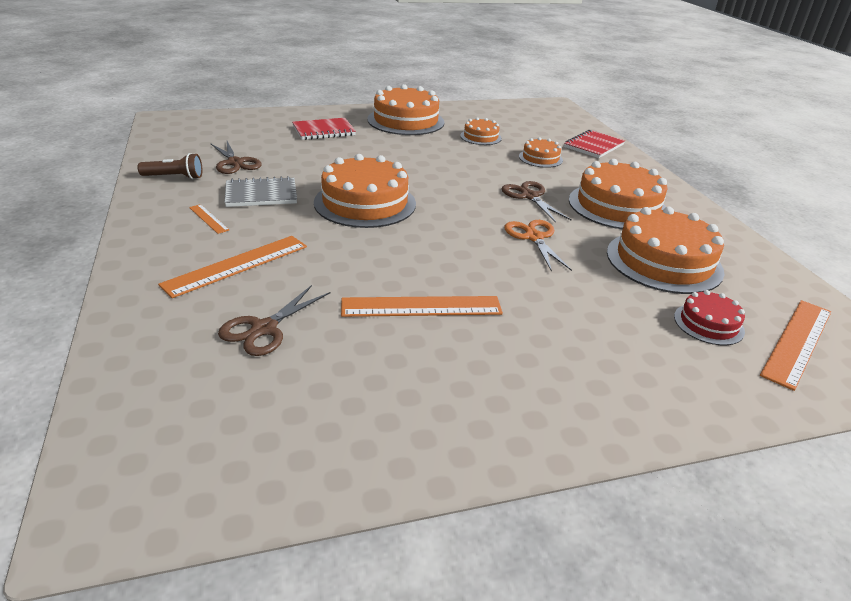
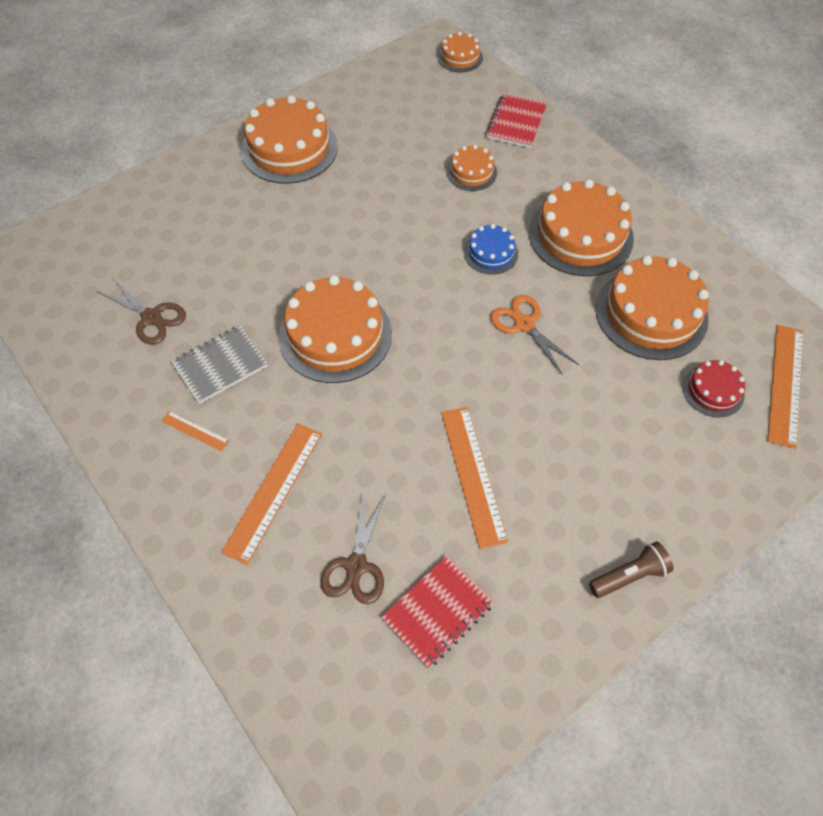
camera: 20 degrees left, 25 degrees up
(174, 177) = (104, 373): brown flashlight -> brown flashlight (629, 575)
(324, 131) = (208, 209): red notebook -> red notebook (437, 611)
(421, 307) = (473, 475): orange ruler -> orange ruler turned 75 degrees counterclockwise
(480, 137) = (389, 152): orange cake -> orange cake (460, 57)
(529, 196) = (491, 253): brown scissors -> blue cake

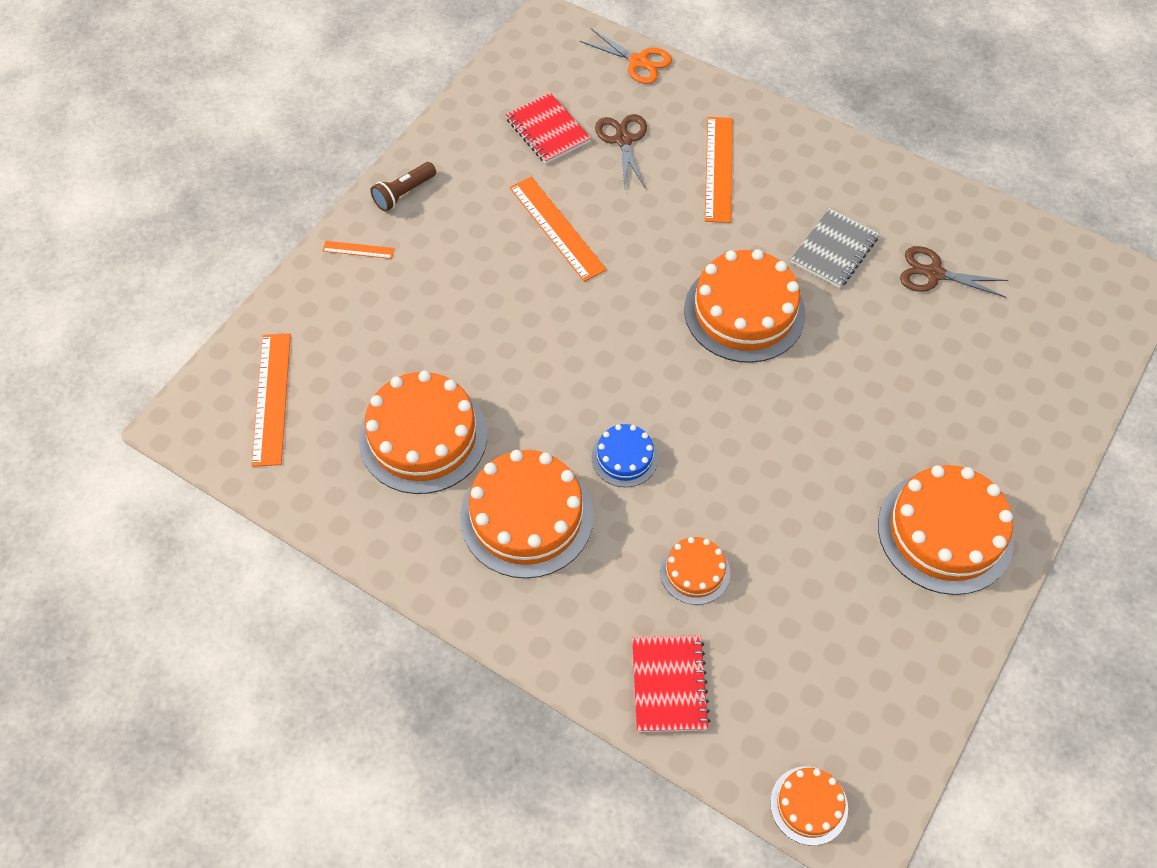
camera: 160 degrees right, 0 degrees up
(195, 431) = (815, 192): orange ruler -> orange ruler (358, 250)
(437, 611) = (547, 130): red notebook -> red notebook turned 60 degrees counterclockwise
(524, 324) = (557, 381): orange scissors -> orange scissors (638, 62)
(713, 390) = (347, 369): red cake -> none

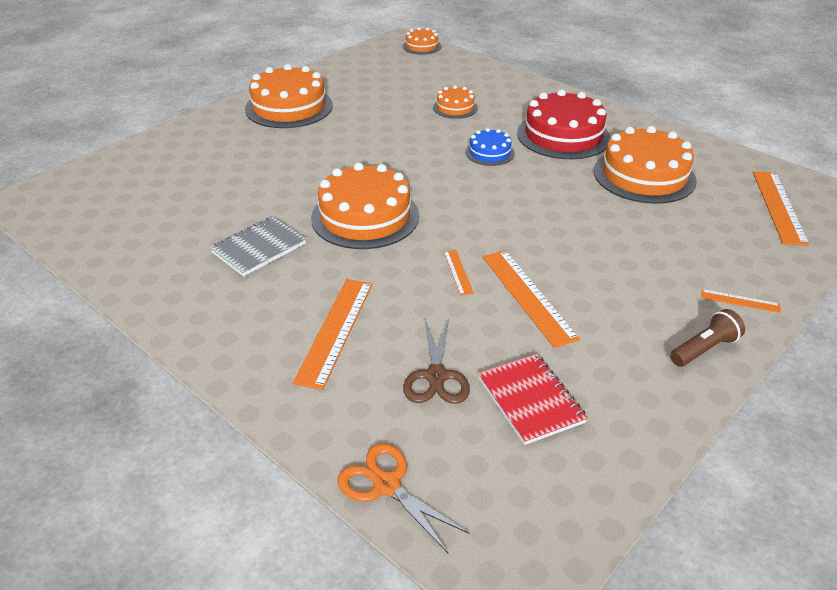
camera: 170 degrees left, 20 degrees down
(526, 516) = (563, 135): orange cake -> red cake
(627, 247) = (458, 272): none -> orange ruler
(669, 684) = (482, 78): red notebook -> none
(934, 274) = (182, 223): brown scissors -> none

